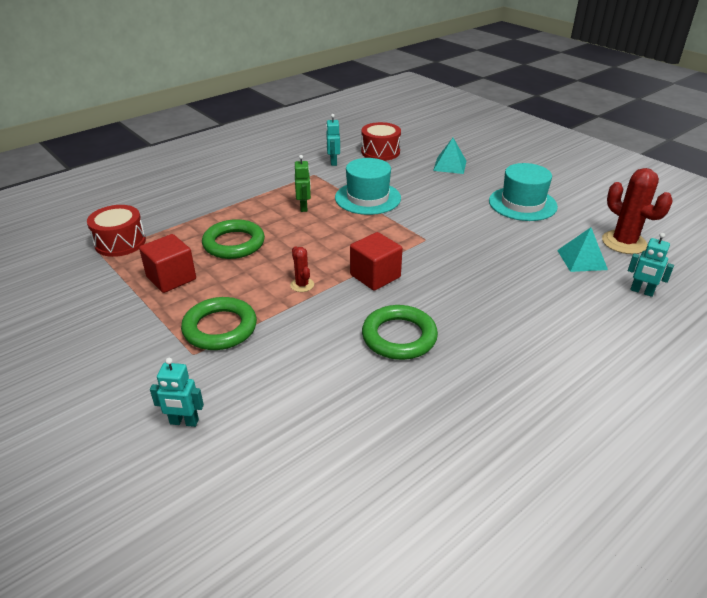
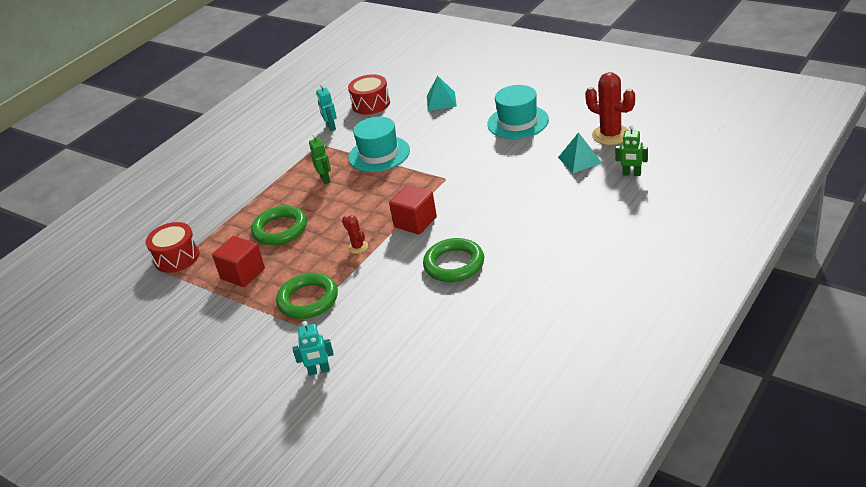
camera: 10 degrees left, 0 degrees up
(641, 291) = (632, 174): turquoise robot -> green robot

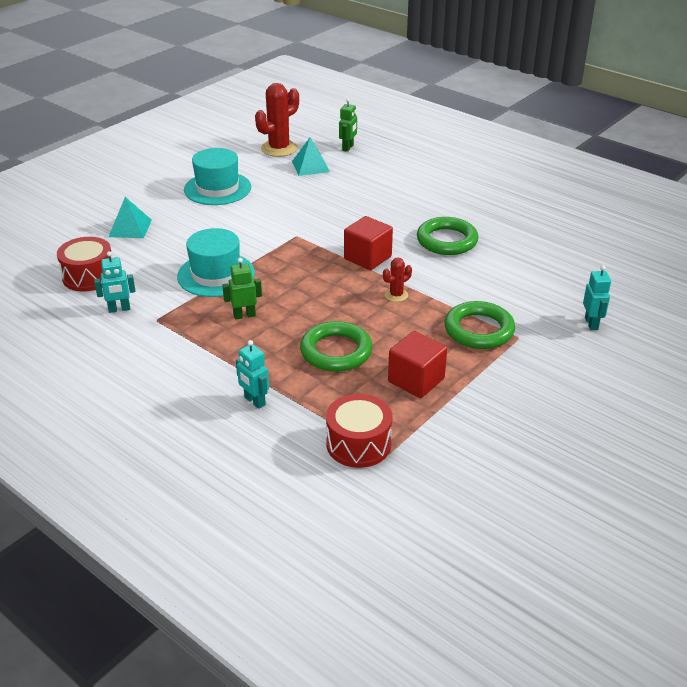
camera: 90 degrees left, 0 degrees up
(226, 205) = (254, 401): none -> turquoise robot

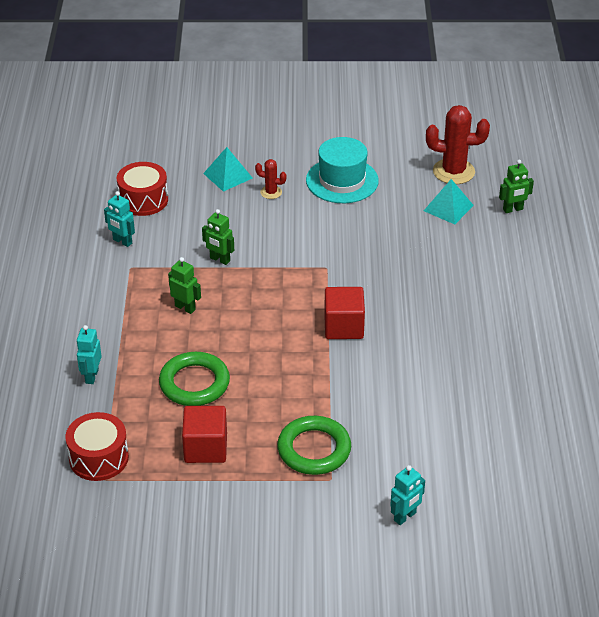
camera: 50 degrees right, 5 degrees up
(216, 275) = (219, 260): turquoise hat -> green robot
(396, 295) = (308, 374): red cactus -> red cactus (271, 192)
(447, 240) = (430, 359): green ring -> none

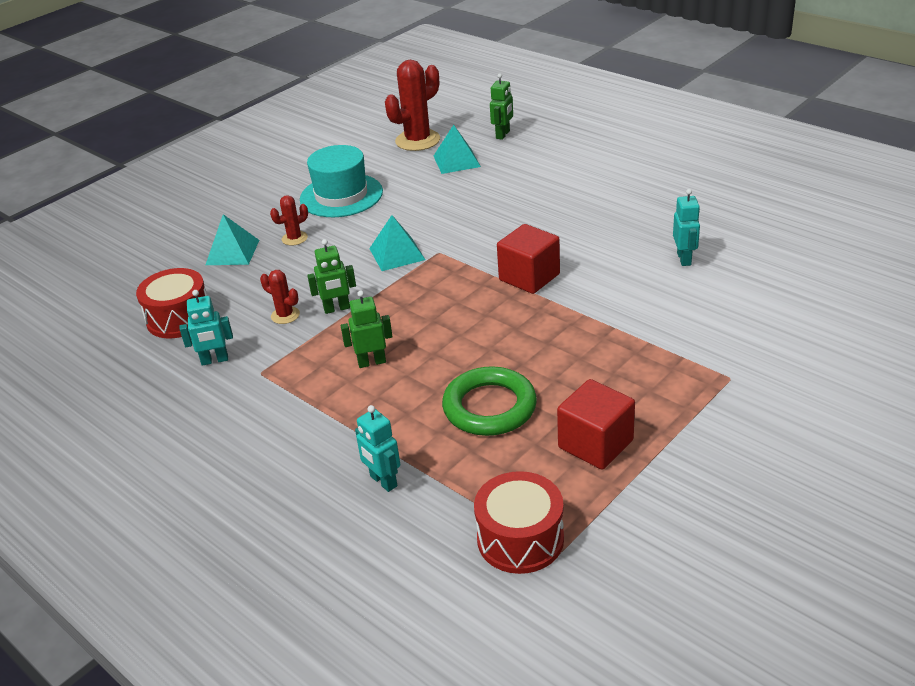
camera: 45 degrees left, 5 degrees down
(191, 242) = (285, 315): none -> red cactus
(304, 249) = (397, 254): none -> turquoise pyramid
(314, 449) = (677, 370): green ring -> none
(405, 517) = (827, 354): turquoise robot -> turquoise robot (684, 259)

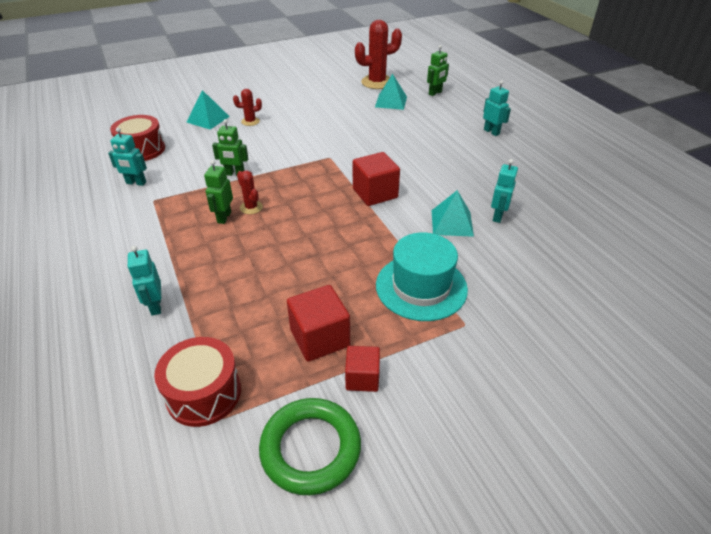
camera: 20 degrees right, 5 degrees up
(285, 315) = (201, 168): red cactus -> red cactus (251, 207)
(341, 195) = (301, 103): turquoise hat -> turquoise hat (421, 287)
(372, 362) = (224, 217): green robot -> green robot turned 90 degrees counterclockwise
(397, 254) = (302, 150): turquoise pyramid -> turquoise pyramid (452, 223)
(489, 407) = (270, 278): green ring -> green ring (310, 448)
(607, 165) = (491, 132): none -> turquoise robot
(669, 463) = (362, 378): none -> red cube

